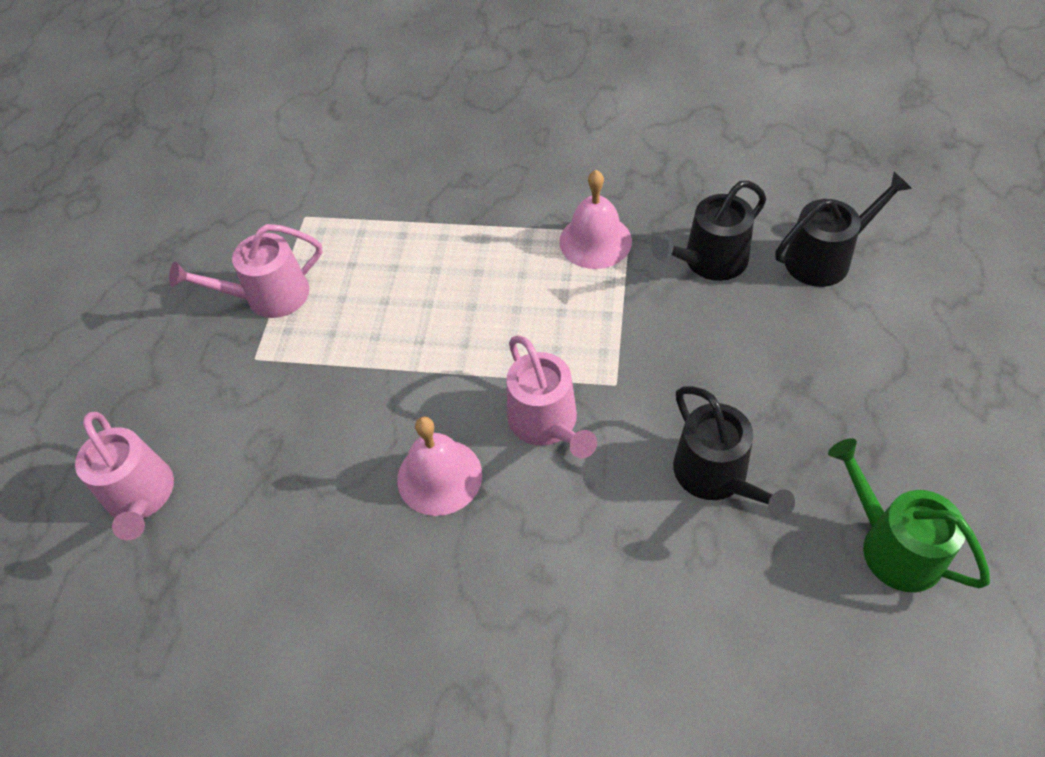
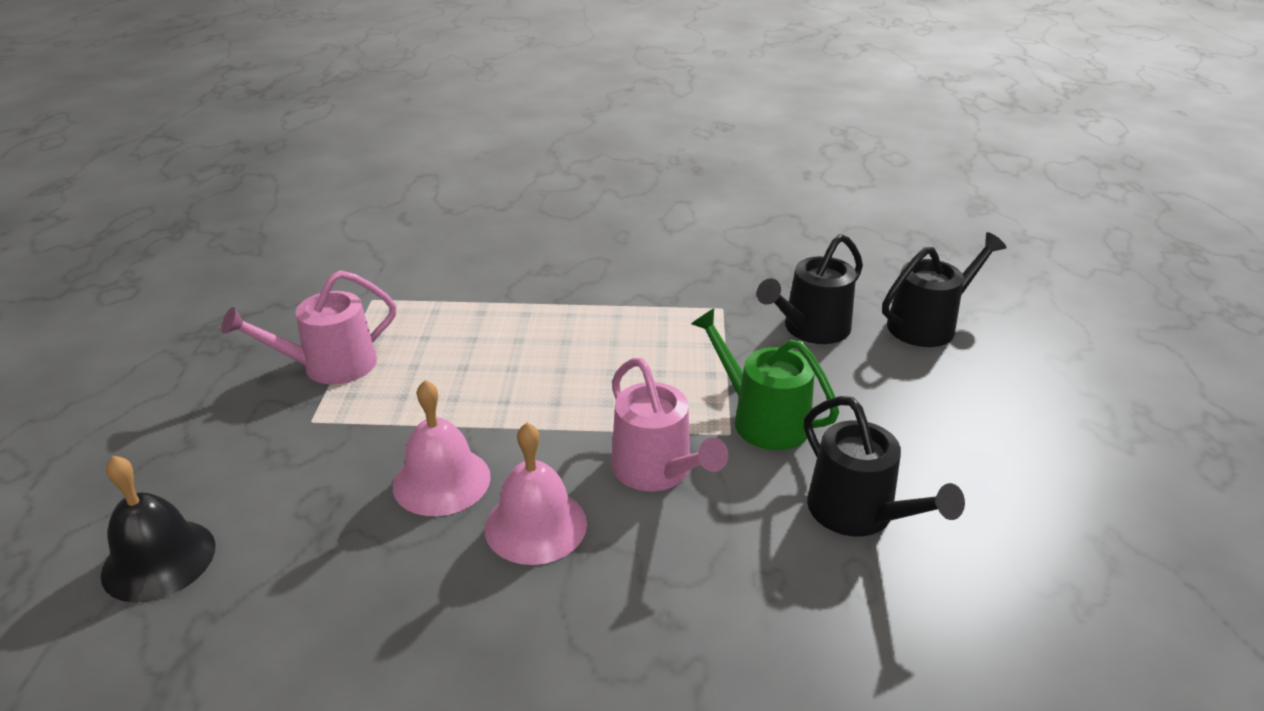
camera: 10 degrees left, 20 degrees down
(141, 496) = (159, 559): pink watering can -> black bell
(595, 241) = (688, 314): pink bell -> pink bell (441, 481)
(893, 546) = (1074, 572): green watering can -> green watering can (763, 419)

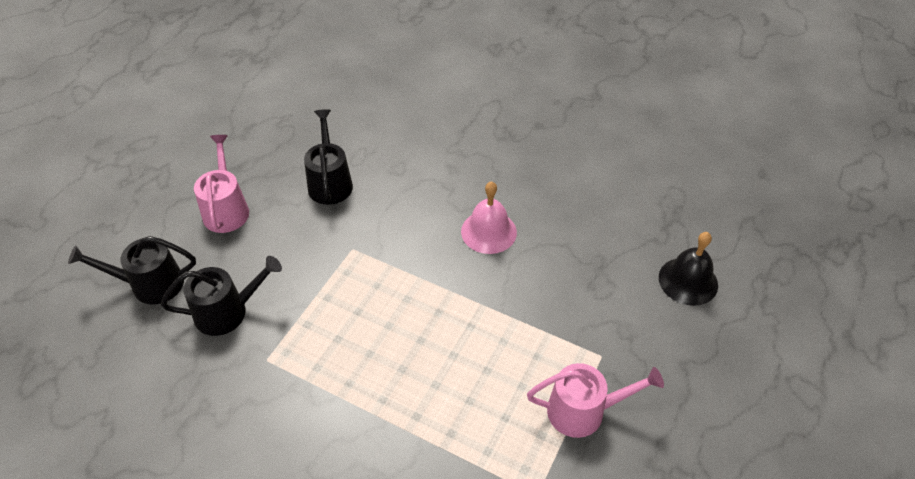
camera: 155 degrees left, 15 degrees up
(441, 481) = (529, 277): pink bell -> none
(657, 470) = (409, 240): pink watering can -> pink watering can (226, 209)
(763, 419) = (326, 251): green watering can -> none

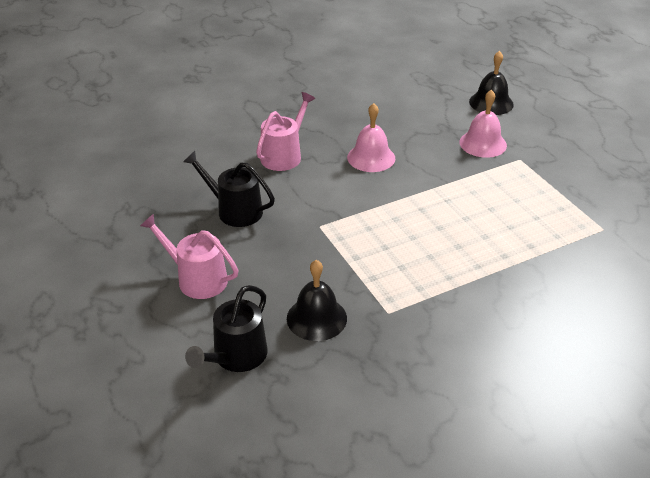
camera: 55 degrees left, 10 degrees down
(227, 312) = (316, 318): black watering can -> black bell
(583, 411) = (555, 184): pink watering can -> pink watering can (284, 155)
(599, 309) = (483, 143): none -> pink bell

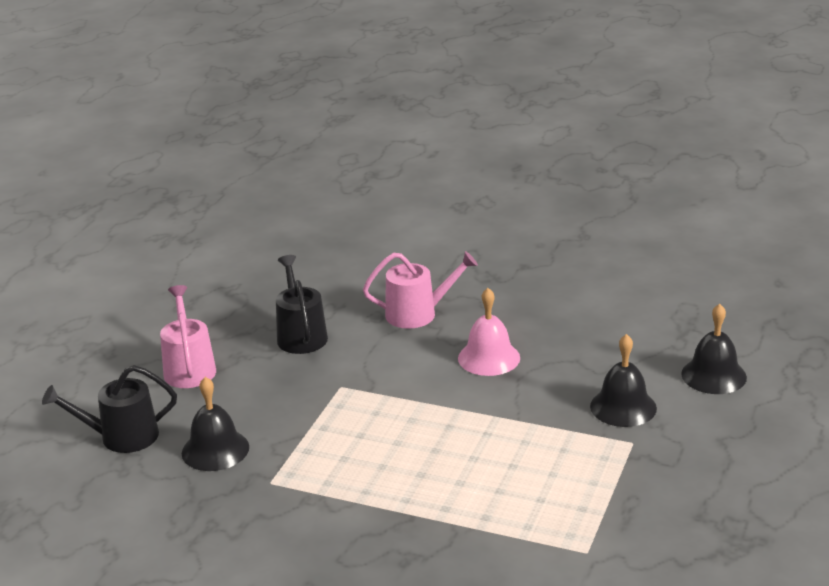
camera: 50 degrees right, 10 degrees down
(483, 143) = (623, 407): pink bell -> black bell

